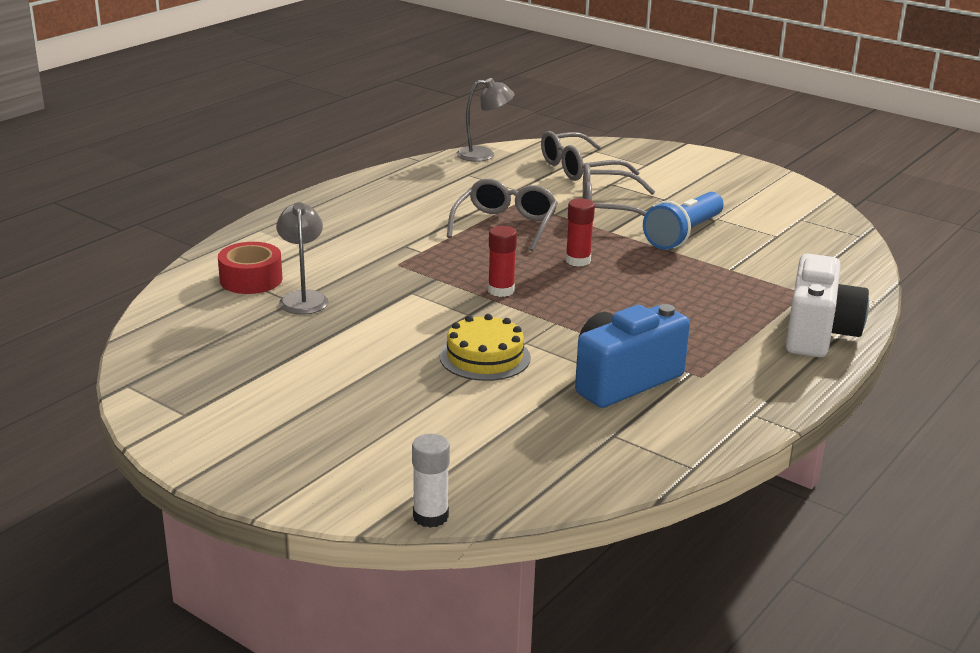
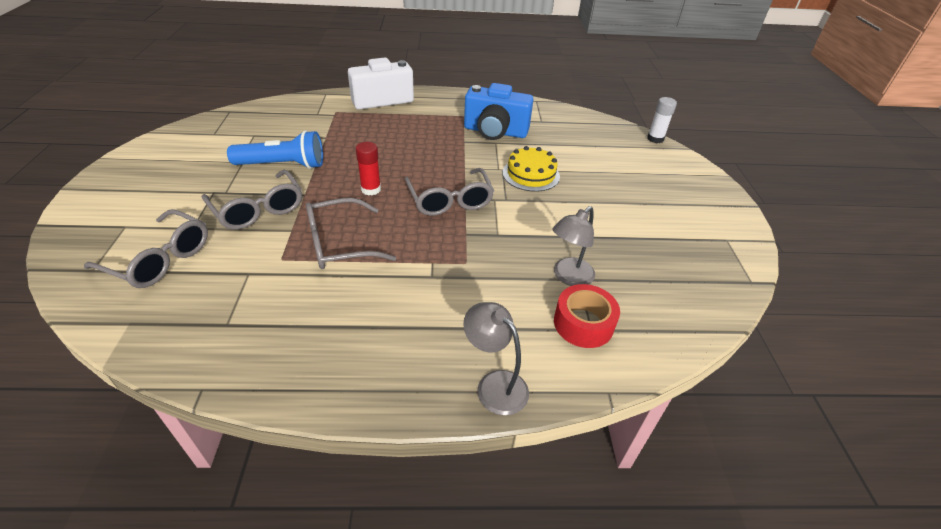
camera: 130 degrees left, 15 degrees up
(484, 155) = (149, 343): grey lamp -> grey lamp (494, 384)
(501, 290) = (450, 201): red glue stick -> grey glasses

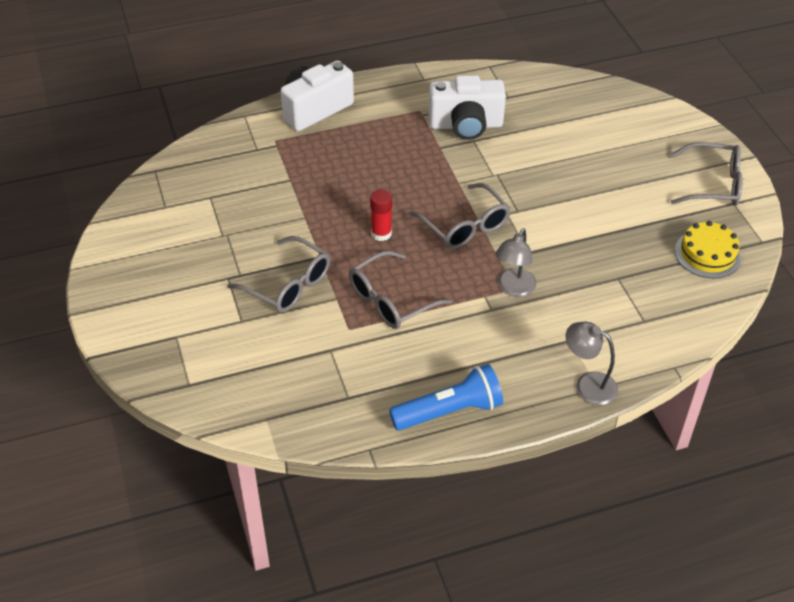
camera: 15 degrees left, 5 degrees up
(160, 259) = (240, 358): grey glasses -> grey glasses (713, 184)
(283, 165) = (272, 227): blue flashlight -> blue flashlight (449, 411)
(495, 132) = (466, 125): blue camera -> white camera
(531, 174) = (528, 173): yellow cake -> yellow cake (707, 254)
(568, 277) = (608, 278): grey lamp -> grey lamp (513, 288)
(583, 324) = (636, 318): red tape -> none
(655, 139) = (636, 92): white glue stick -> none

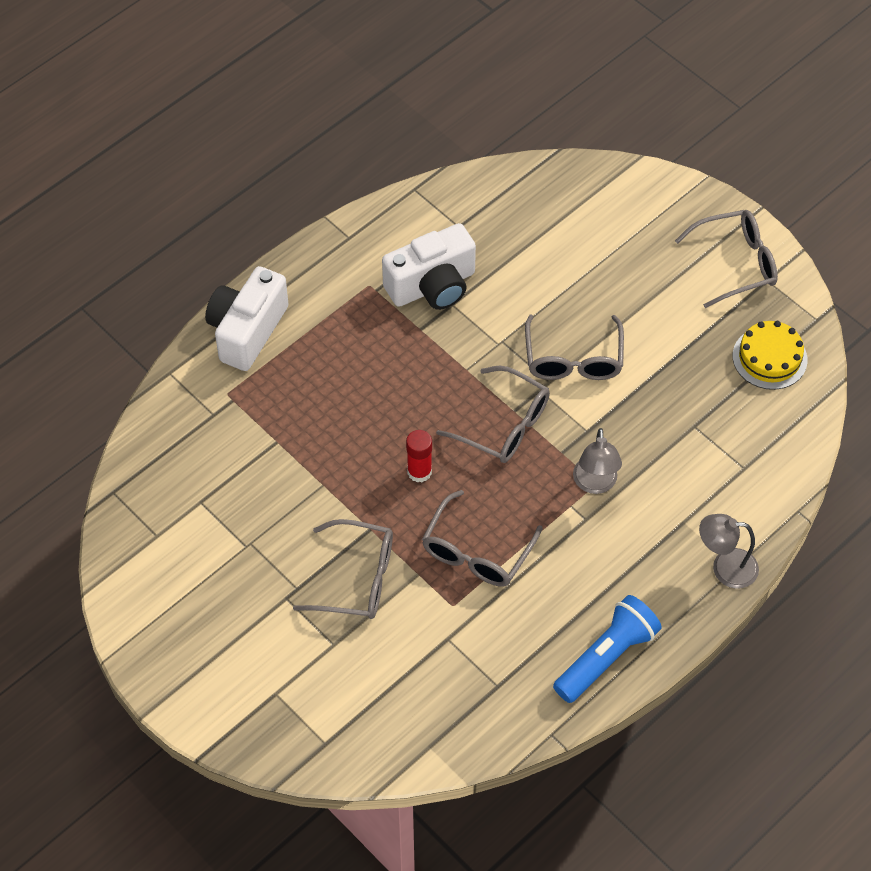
camera: 25 degrees left, 10 degrees up
(545, 203) = (573, 359): none -> grey glasses

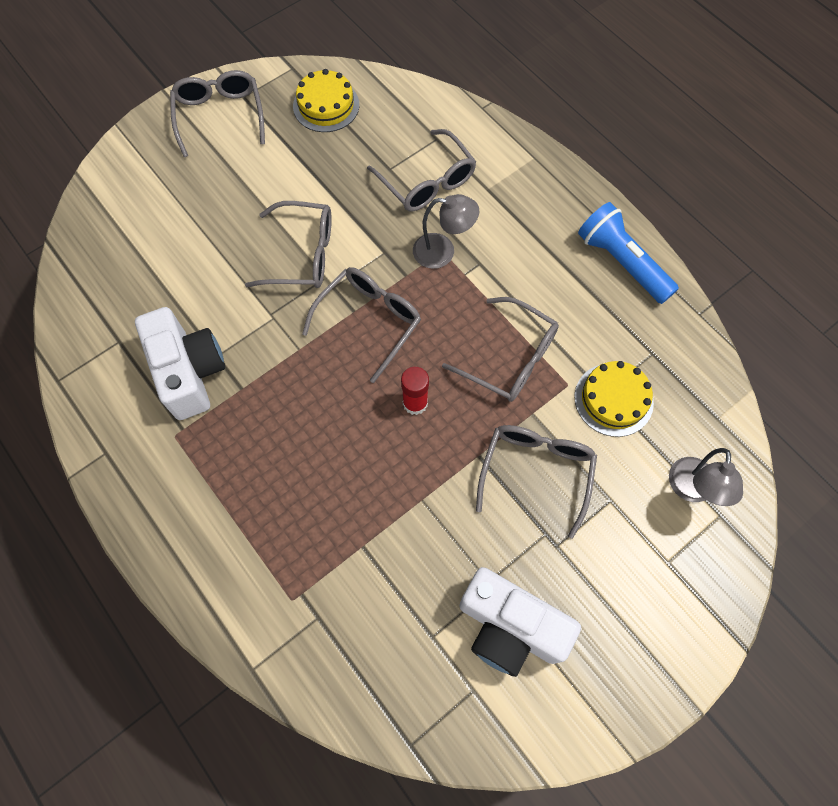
camera: 85 degrees left, 10 degrees up
(247, 331) = (209, 573): white camera -> white camera (509, 627)
(440, 647) = (613, 399): none -> yellow cake
(682, 463) = (427, 182): none -> grey glasses
(725, 568) = (535, 165): grey lamp -> grey lamp (691, 490)

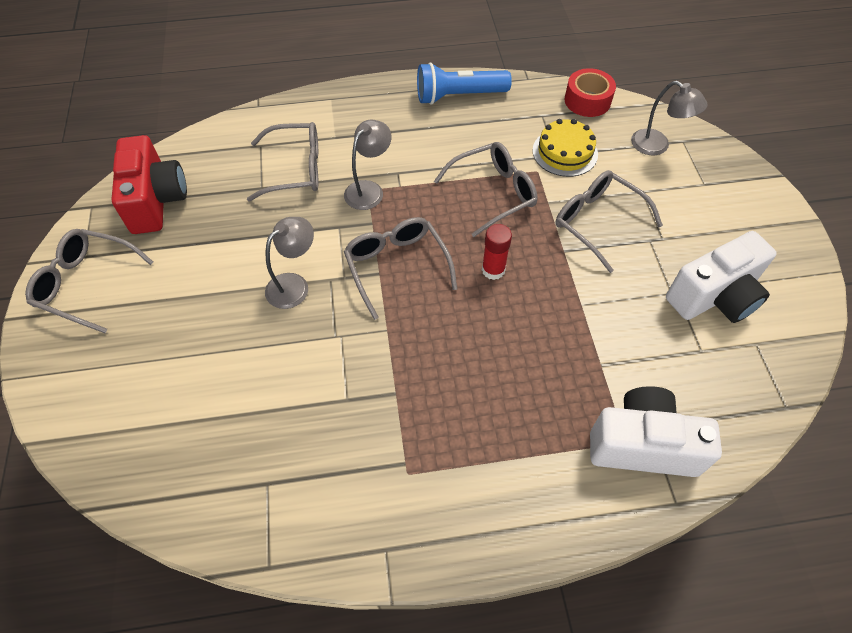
camera: 60 degrees left, 10 degrees down
(189, 372) = (348, 431): white camera -> white camera (642, 445)
(303, 254) = (294, 285): grey glasses -> grey lamp
(326, 105) = (156, 200): yellow cake -> red camera
(710, 388) = (587, 100): none -> red tape

